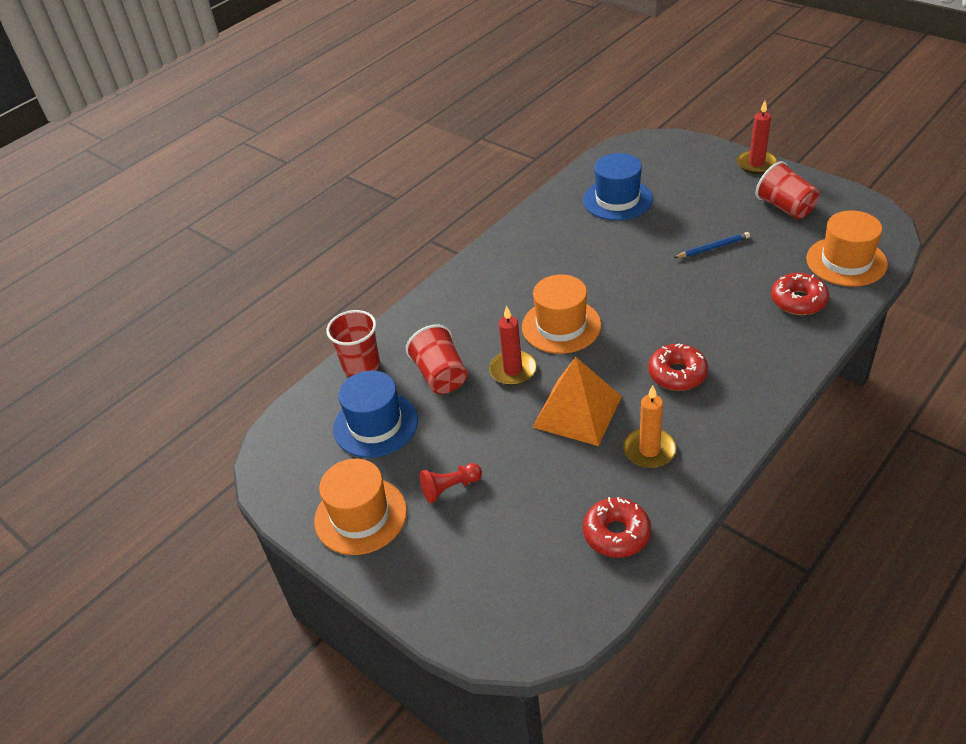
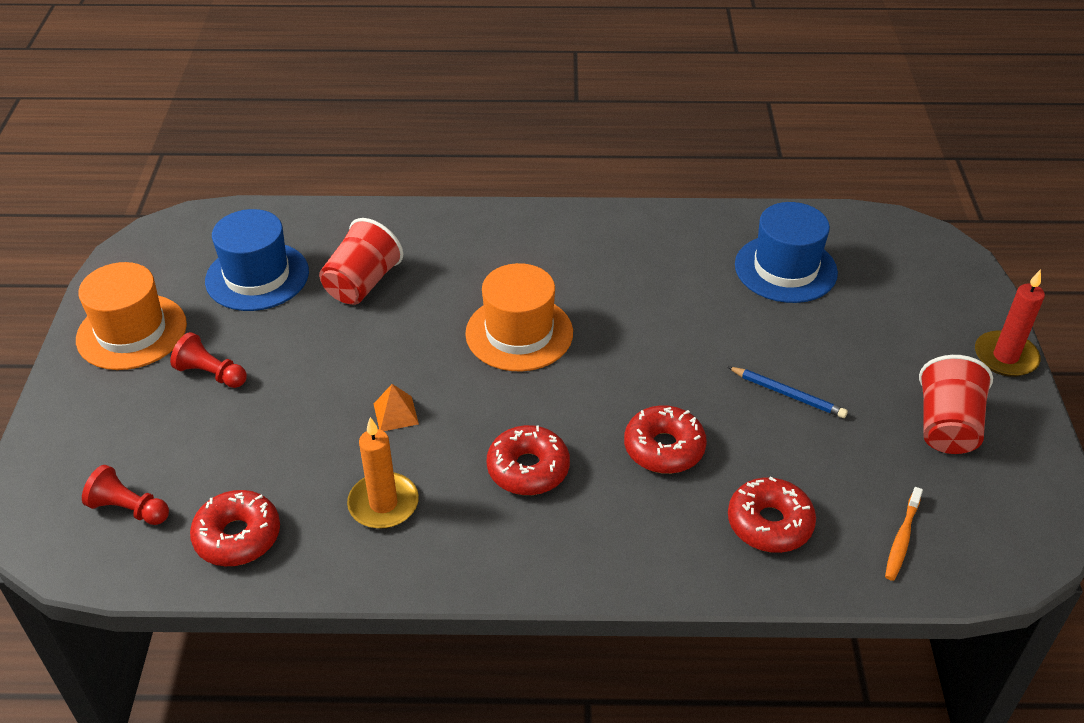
camera: 45 degrees right, 0 degrees up
(361, 366) = (329, 223): red cup -> none
(513, 370) = (416, 331): red candle -> none
(540, 583) = (129, 509): none -> red pawn
(577, 411) = (396, 413): orange pyramid -> orange pyramid, size x0.43
(710, 312) = (664, 448): none -> red donut
(846, 261) = (902, 539): orange hat -> orange toothbrush

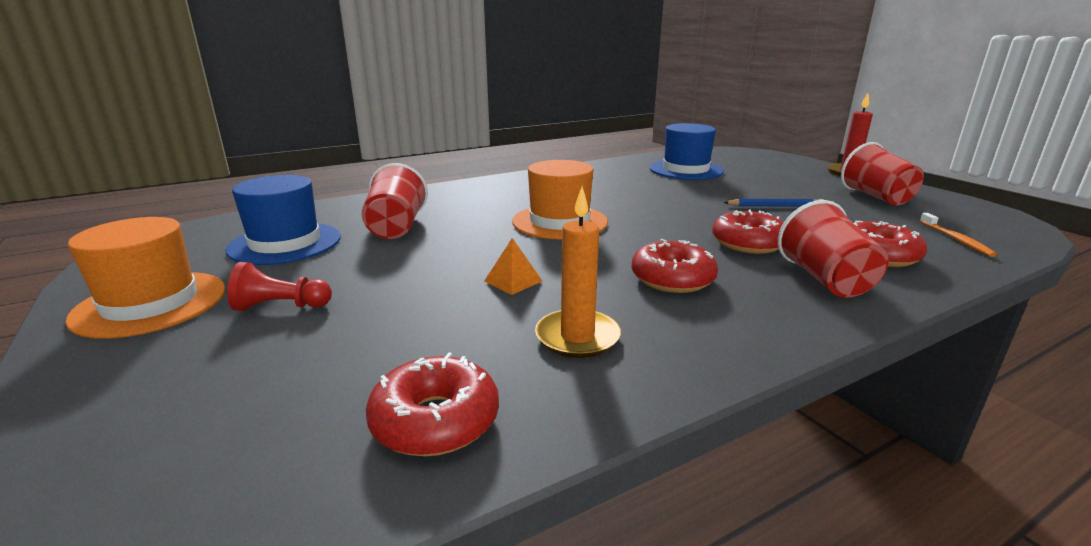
camera: 30 degrees left, 20 degrees down
(129, 509) = (240, 451): red pawn -> none
(662, 532) = (825, 280): none -> red cup

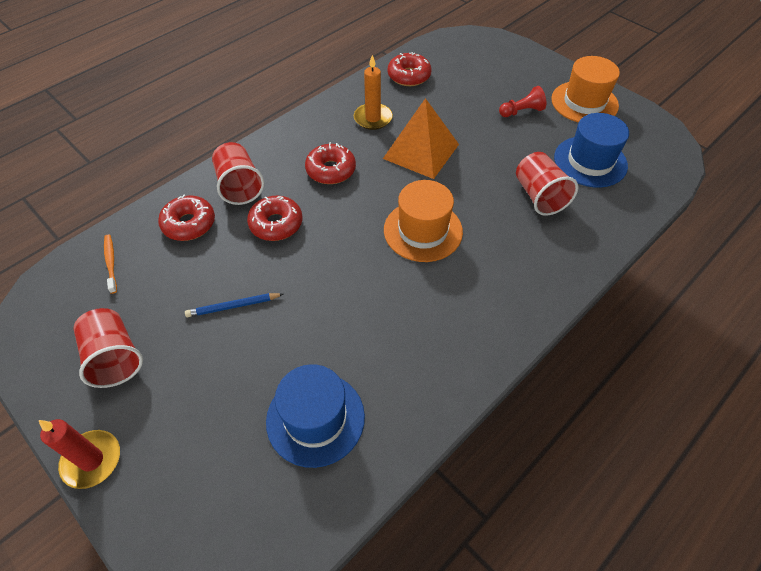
camera: 165 degrees right, 30 degrees up
(513, 281) = (421, 151): orange pyramid -> orange pyramid, size x2.35

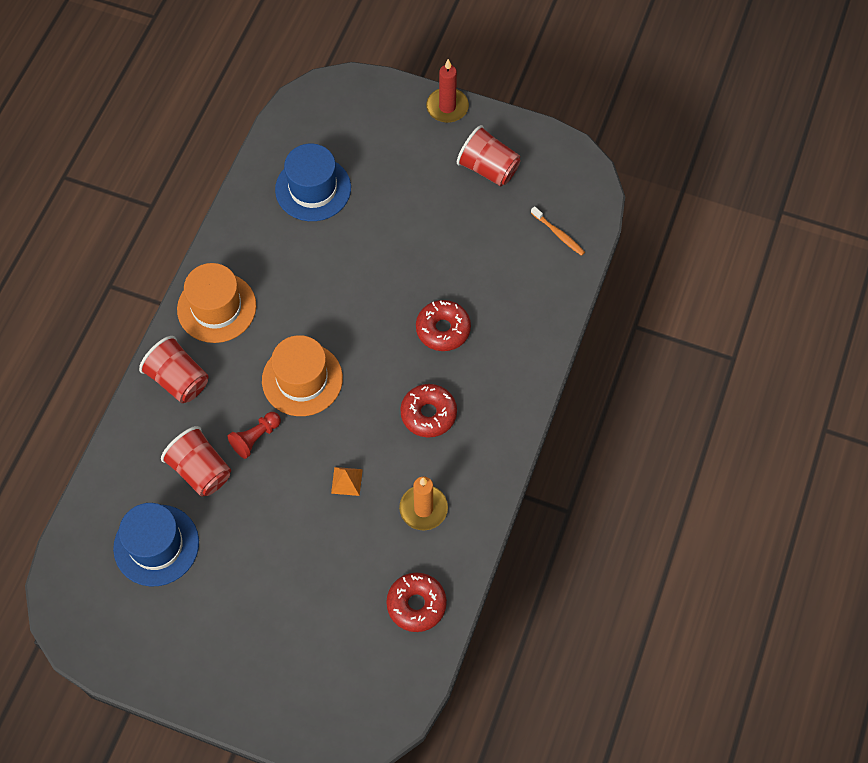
camera: 155 degrees right, 10 degrees up
(189, 224) = (522, 296): red donut -> none
(233, 306) = (427, 240): blue pencil -> none
(239, 186) = (506, 356): red cup -> red cup (178, 380)
(421, 151) = (346, 481): orange pyramid -> orange pyramid, size x0.43
(521, 111) = (254, 597): red pawn -> red pawn (255, 438)
(584, 102) = (181, 649): orange hat -> orange hat (216, 307)

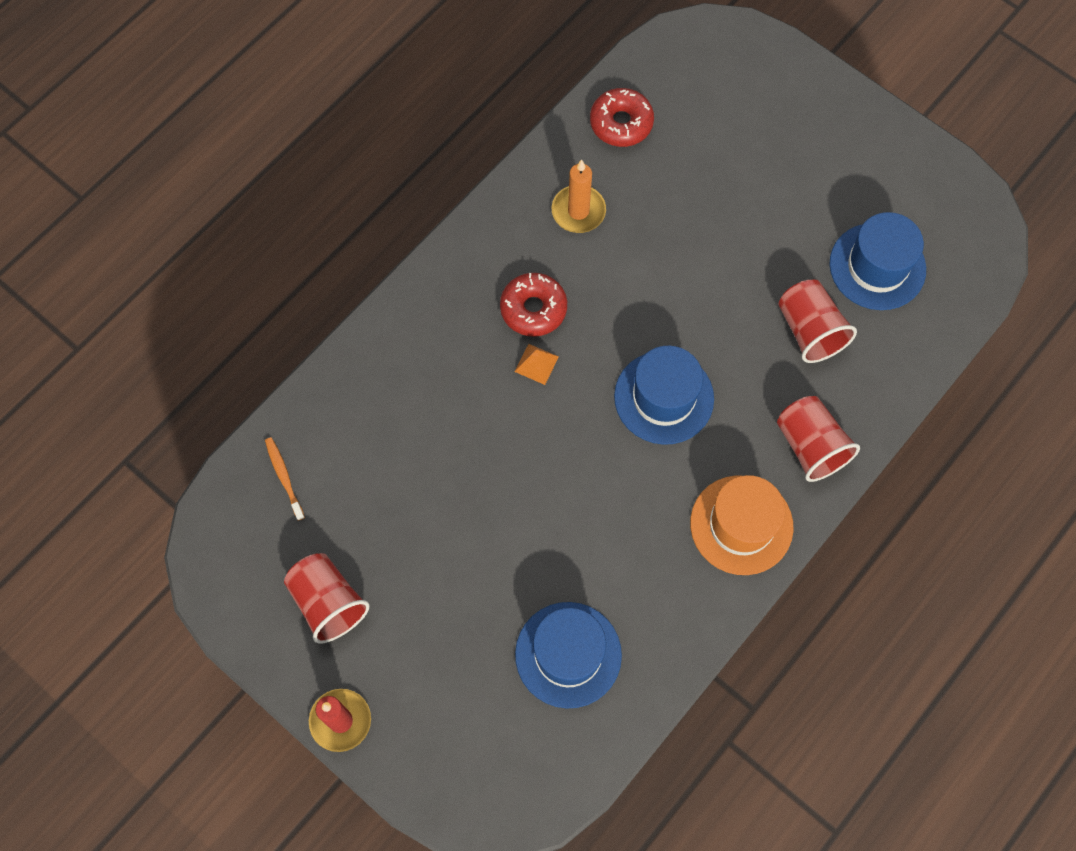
camera: 160 degrees left, 5 degrees up
(255, 438) = (738, 346): red pawn -> none
(302, 379) = (664, 397): orange hat -> blue hat
(346, 481) = (651, 266): orange pyramid -> orange pyramid (536, 364)
(443, 329) = (477, 402): red donut -> none

